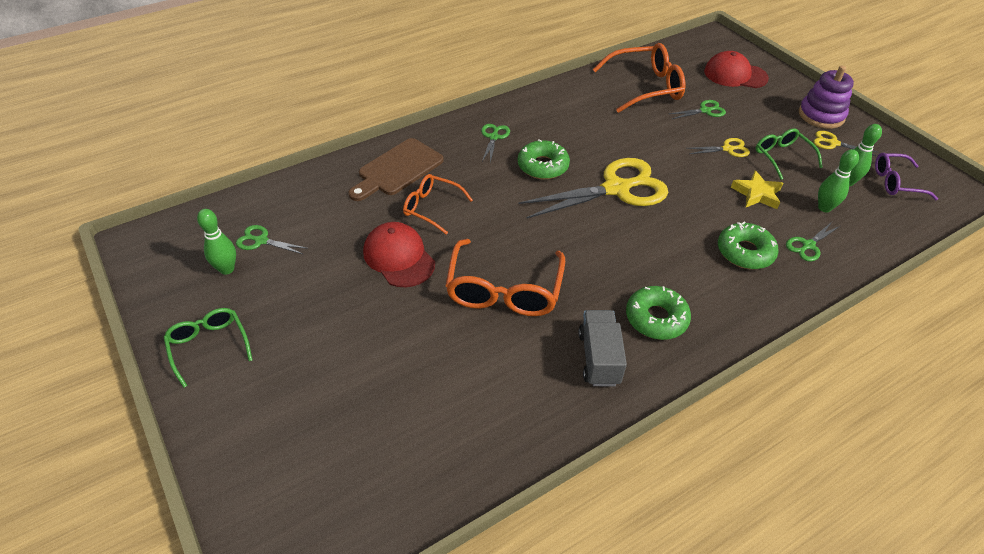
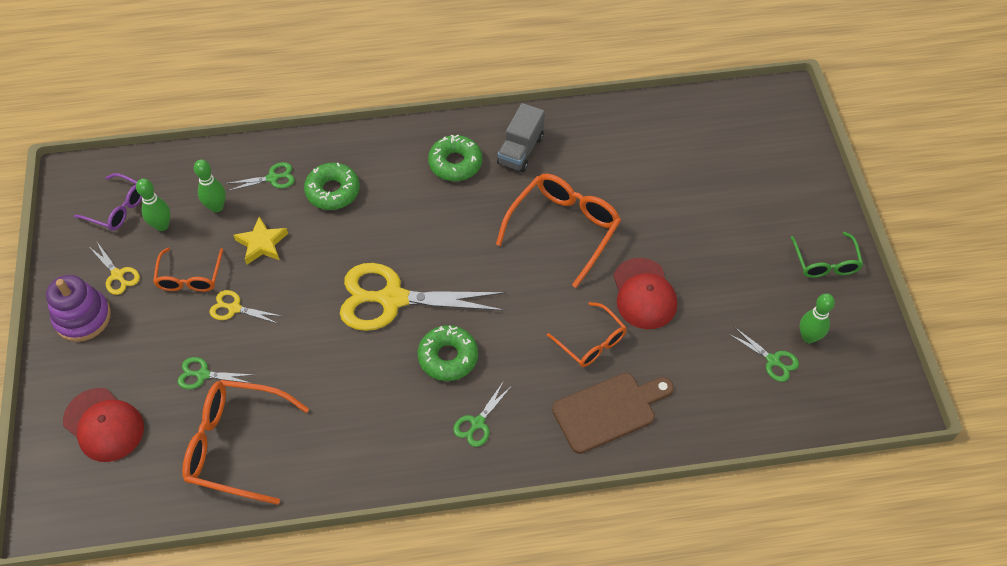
camera: 155 degrees left, 10 degrees up
(782, 157) = (190, 277): green glasses -> orange glasses

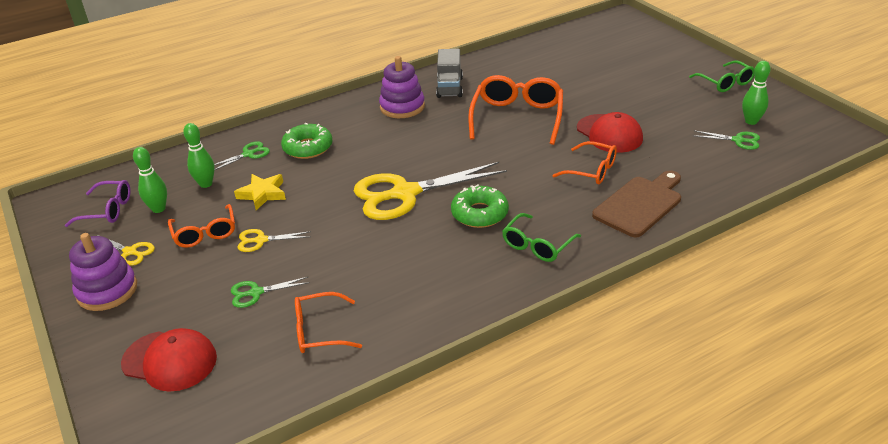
camera: 20 degrees left, 20 degrees down
(235, 445) = (319, 331): orange glasses -> orange glasses, size x0.60
(455, 163) = (402, 107): green donut -> purple stacking toy
(477, 423) = (537, 245): green scissors -> green glasses

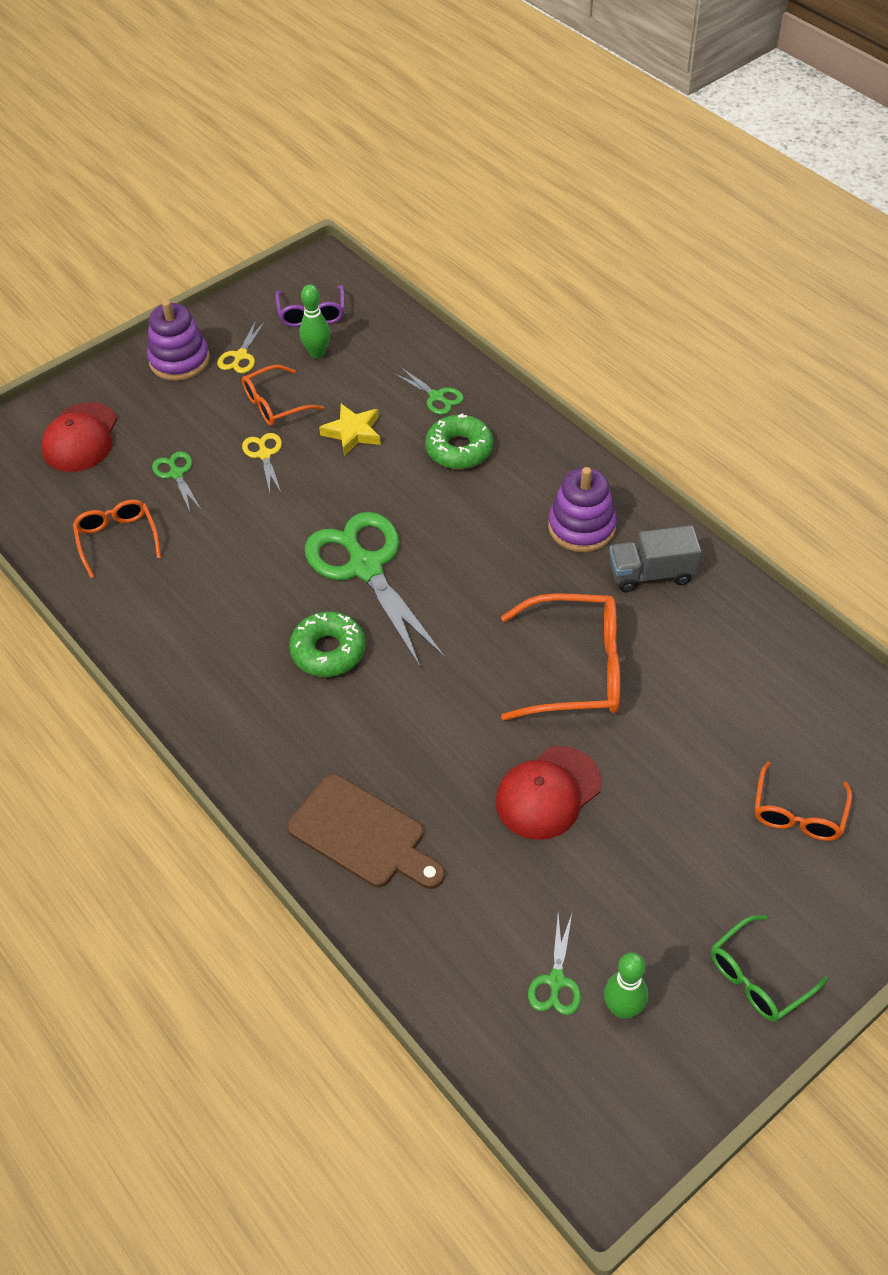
camera: 80 degrees right, 15 degrees up
(206, 184) = (369, 377): green bowling pin -> none
(405, 193) = (365, 567): yellow scissors -> green scissors
(537, 245) = (265, 719): green glasses -> none
(592, 170) = (441, 773): orange glasses -> orange glasses (798, 813)

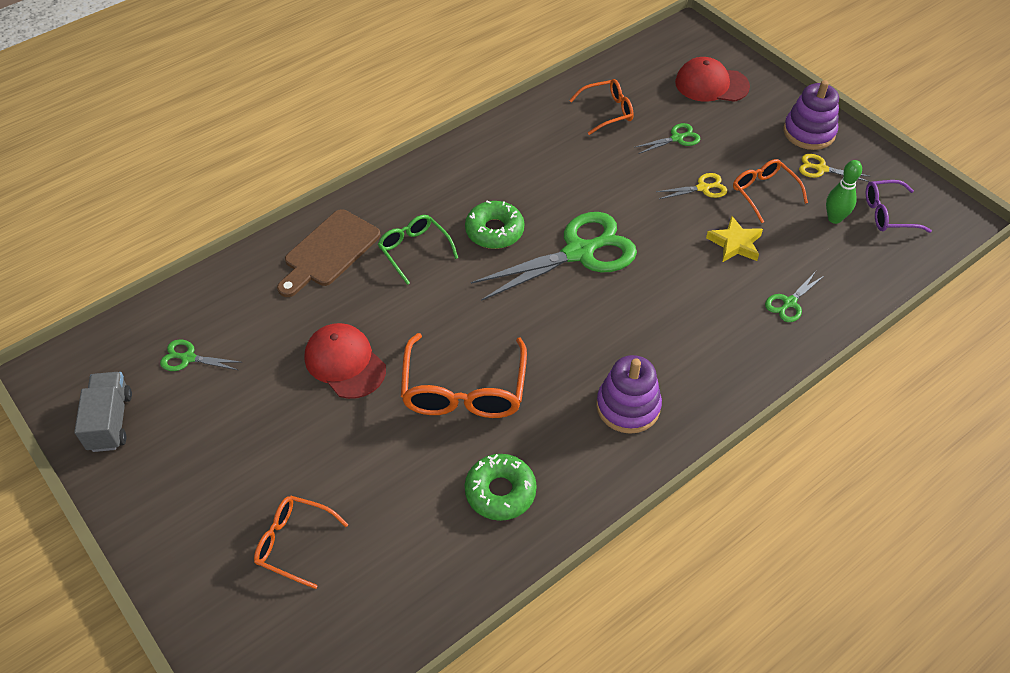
camera: 90 degrees right, 0 degrees up
(459, 449) = (721, 318): green donut -> green donut (500, 492)
(622, 1008) = (156, 396): green bowling pin -> none
(651, 574) = (570, 458): grey truck -> grey truck (110, 421)
(758, 978) = (154, 488): green glasses -> green glasses (414, 250)

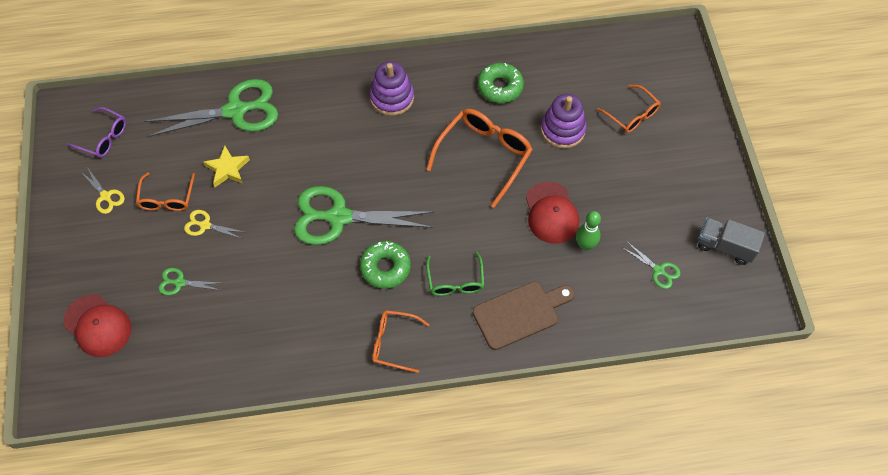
camera: 150 degrees left, 10 degrees up
(110, 421) = (725, 246): grey truck -> grey truck turned 90 degrees clockwise
(607, 111) = (208, 342): orange glasses -> orange glasses (393, 343)
(789, 303) = (236, 111): green scissors -> green scissors, size x2.26
(809, 132) = (77, 233): purple stacking toy -> purple stacking toy (562, 130)
(834, 218) = (142, 153): green bowling pin -> green bowling pin (585, 245)

